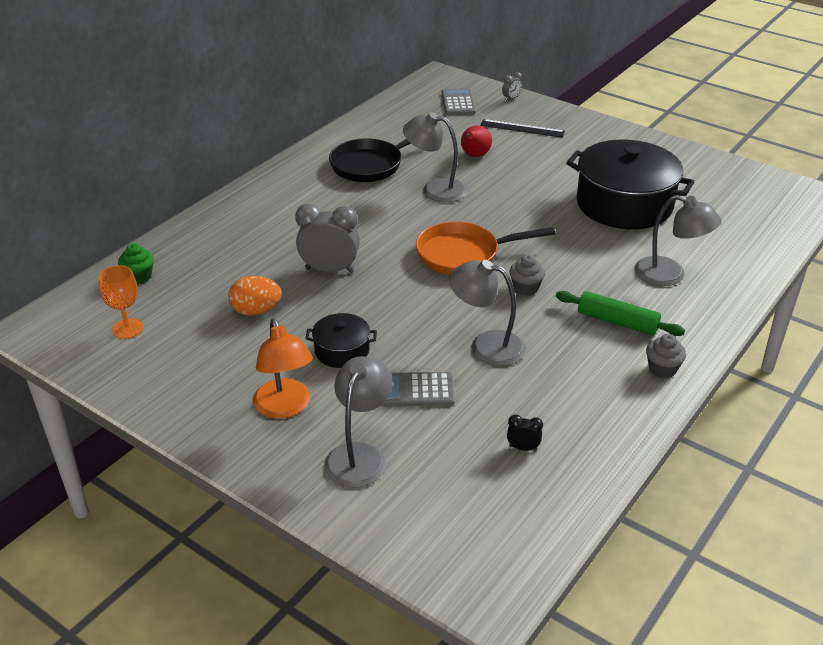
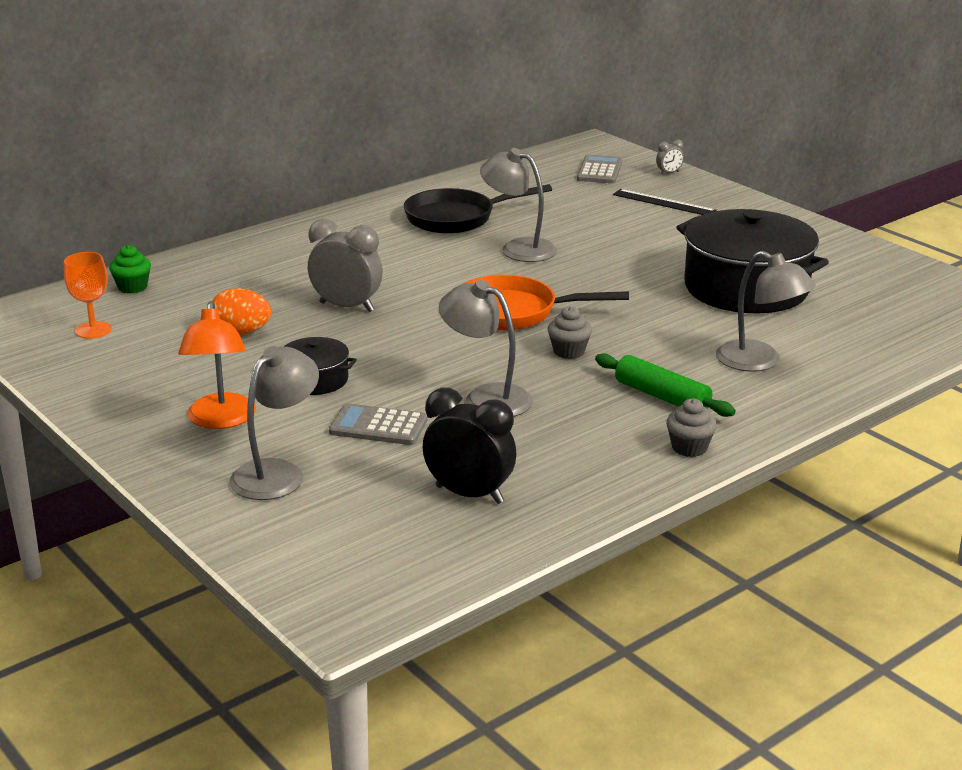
camera: 15 degrees right, 10 degrees down
(474, 156) = (587, 222): red pear -> none
(523, 448) = (469, 494): black clock -> black clock, size x2.18

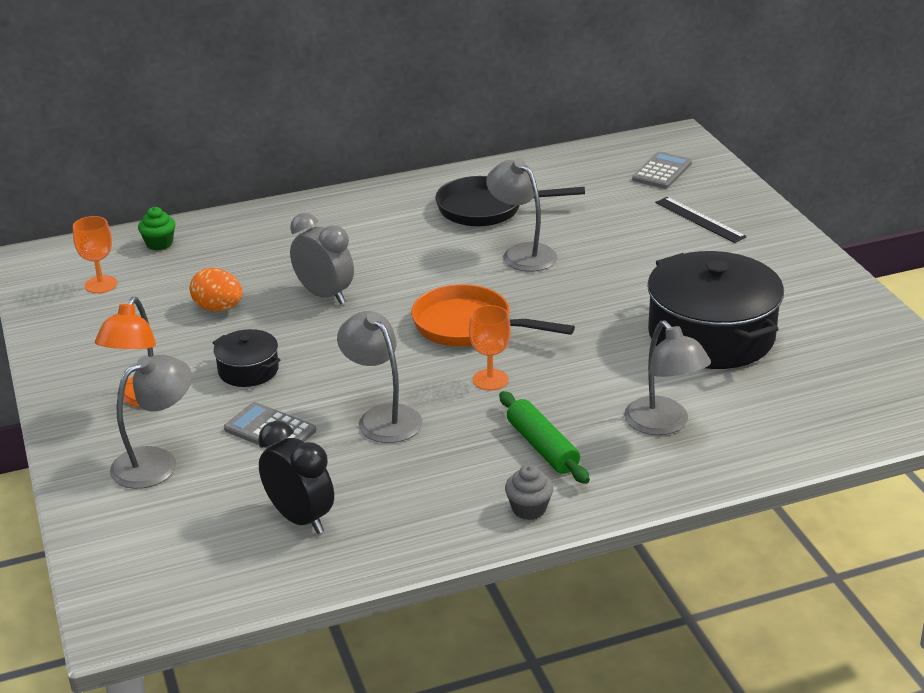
camera: 20 degrees right, 5 degrees up
(569, 351) = (490, 380): grey cupcake -> orange goblet
(669, 173) = (729, 184): grey clock -> none

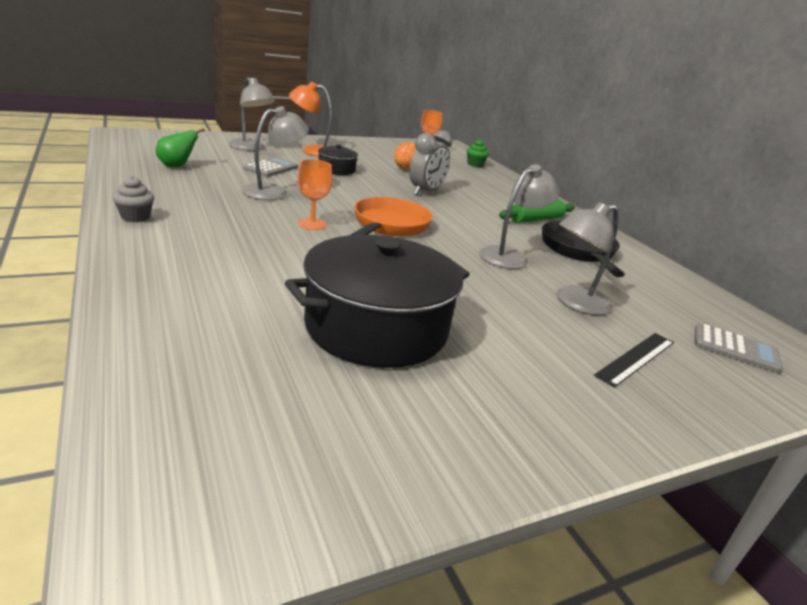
camera: 80 degrees right, 5 degrees down
(300, 518) = (177, 166): black clock -> green pear
(542, 447) = (212, 230): green rolling pin -> green rolling pin (536, 219)
(663, 424) = (219, 279): grey lamp -> grey lamp (574, 303)

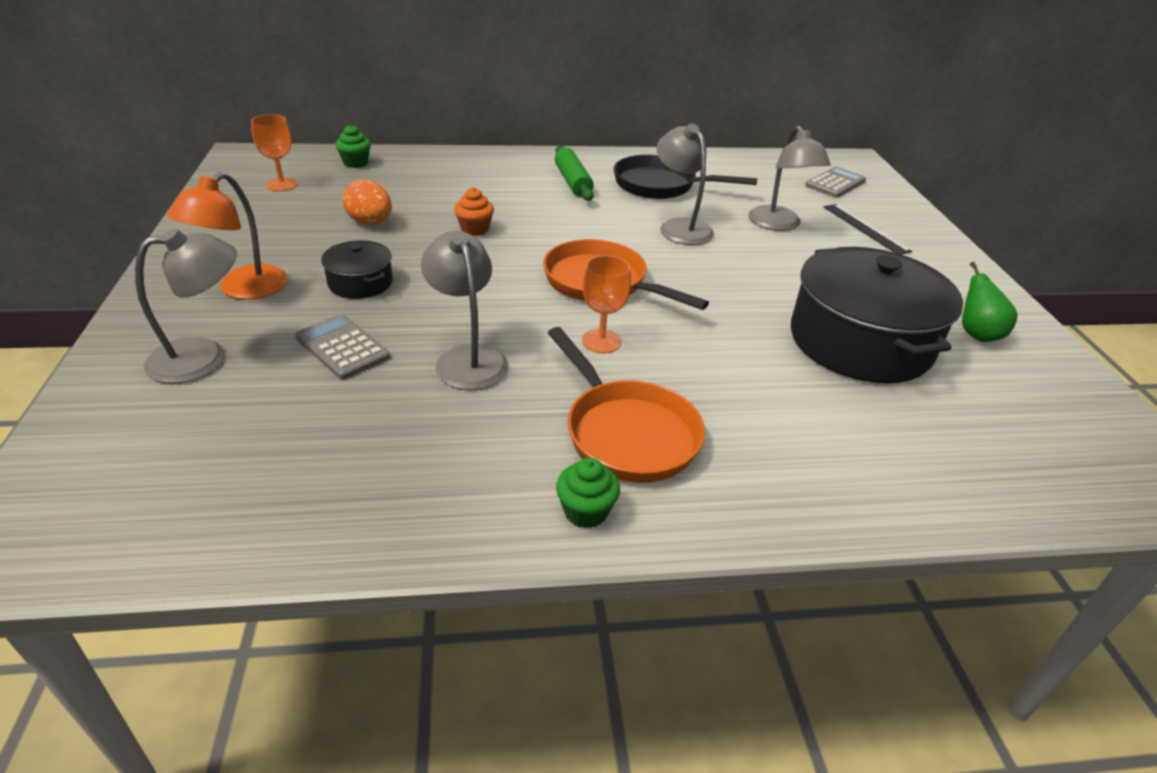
camera: 70 degrees left, 10 degrees up
(135, 217) = (585, 511): grey cupcake -> green cupcake
(177, 166) = (309, 460): green pear -> green pear (976, 334)
(211, 228) = (626, 433): none -> orange pan
(425, 192) = (475, 229): grey clock -> orange cupcake

